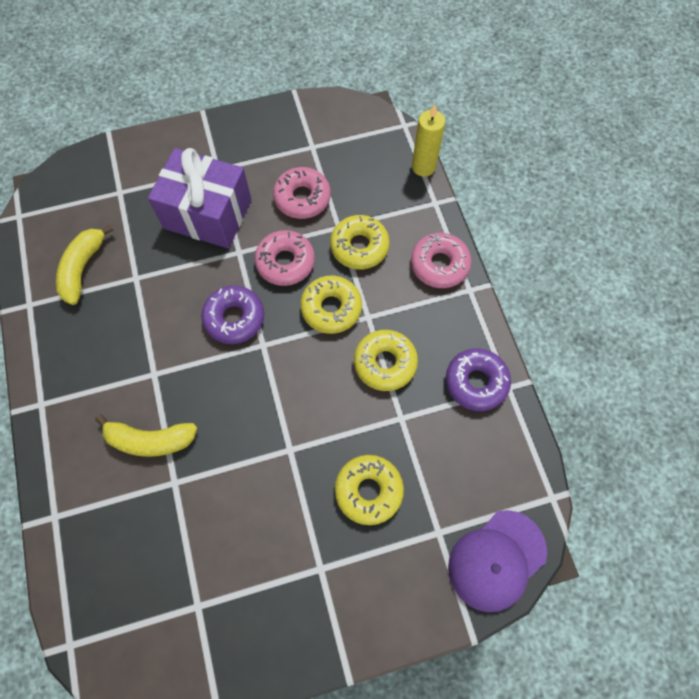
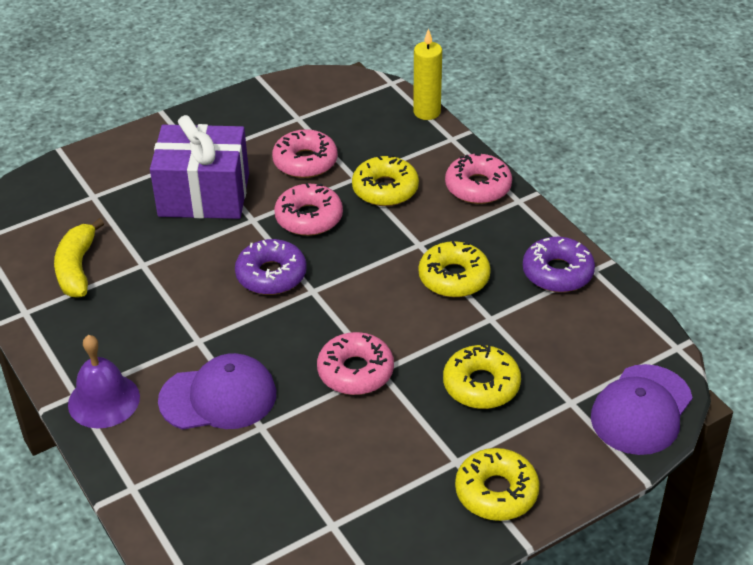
camera: 15 degrees left, 25 degrees down
(60, 417) = (104, 400): none -> purple bell
(150, 440) = (218, 397): yellow banana -> purple cap
(269, 445) = (355, 371): none -> pink donut
(331, 308) = (376, 245): yellow donut -> yellow donut (496, 492)

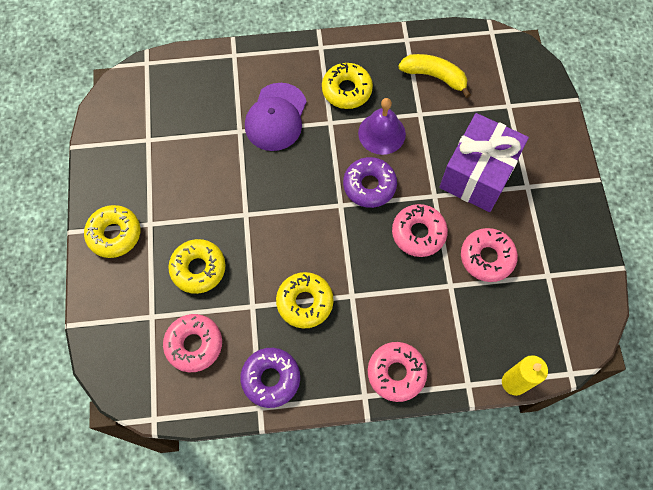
camera: 115 degrees right, 25 degrees up
(104, 400) = (307, 59): purple bell -> purple bell (381, 133)
(355, 371) = (253, 200): pink donut -> pink donut (194, 344)
(385, 189) = (426, 301): yellow donut -> yellow donut (346, 90)
(641, 410) = (118, 358): purple cap -> none

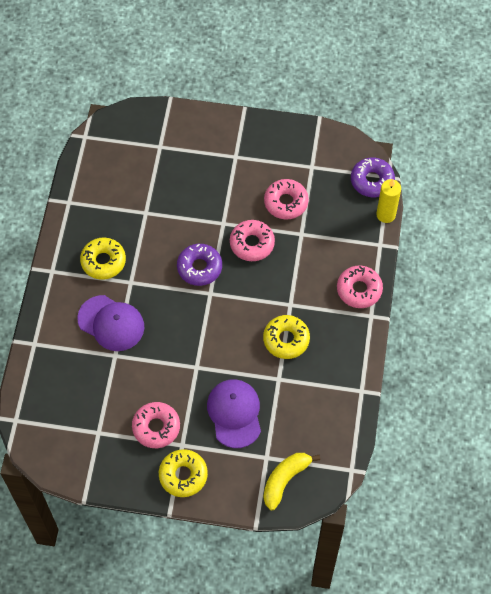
camera: 75 degrees left, 5 degrees down
(194, 344) = (299, 429): pink donut -> pink donut (156, 427)
(198, 268) = (234, 413): yellow donut -> purple cap
(271, 379) = (341, 378): purple donut -> purple donut (372, 181)
(381, 133) = (154, 246): purple bell -> none
(434, 76) = (113, 192): yellow banana -> yellow banana (285, 480)
(477, 174) = (214, 187): purple gift -> none

